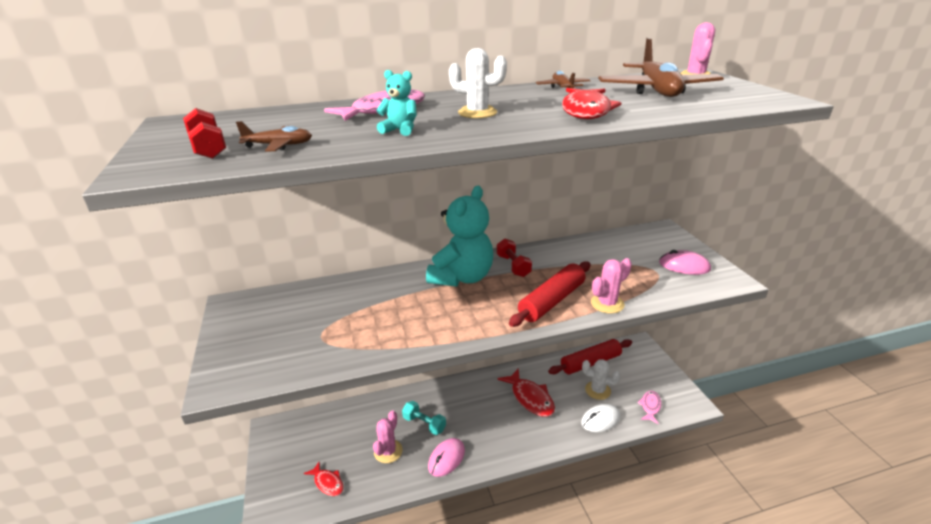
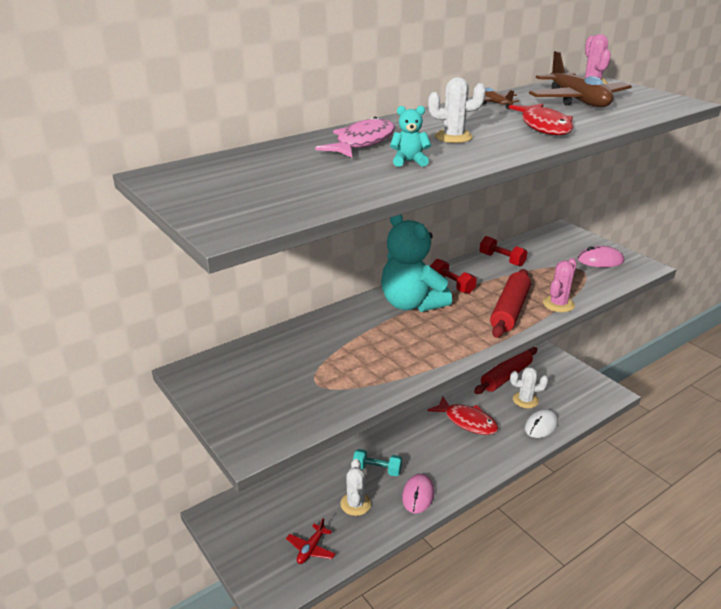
camera: 20 degrees left, 0 degrees up
(208, 148) = (253, 199): red dumbbell -> red dumbbell (502, 260)
(279, 145) = (319, 189): brown plane -> none
(327, 483) = (311, 549): red fish -> red plane
(388, 451) = (355, 504): pink cactus -> white cactus
(462, 277) = (411, 304): turquoise teddy bear -> turquoise teddy bear turned 135 degrees clockwise
(650, 406) = (578, 404): pink fish -> none

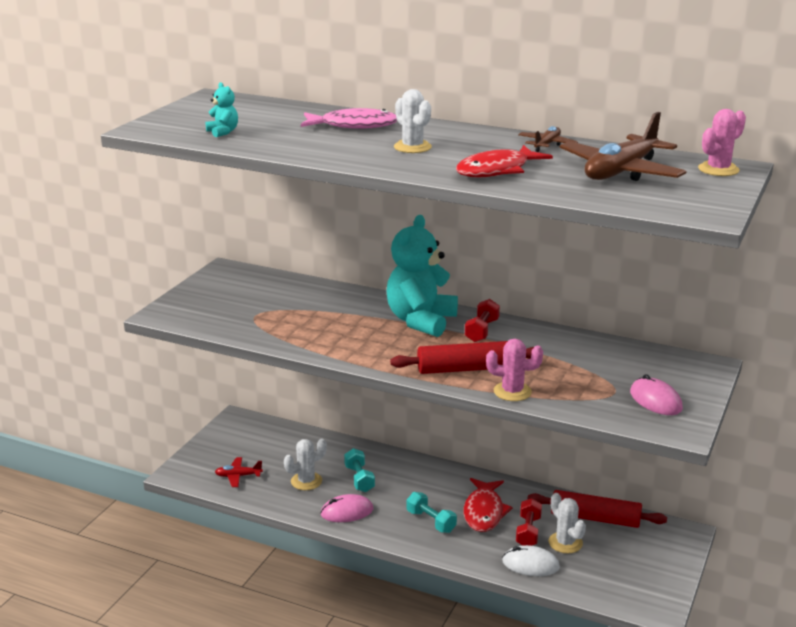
camera: 60 degrees right, 5 degrees down
(409, 161) = (327, 145): turquoise teddy bear -> turquoise teddy bear (223, 132)
(461, 452) = (431, 521): none -> turquoise dumbbell
(502, 260) = (573, 344): red dumbbell -> red dumbbell (528, 532)

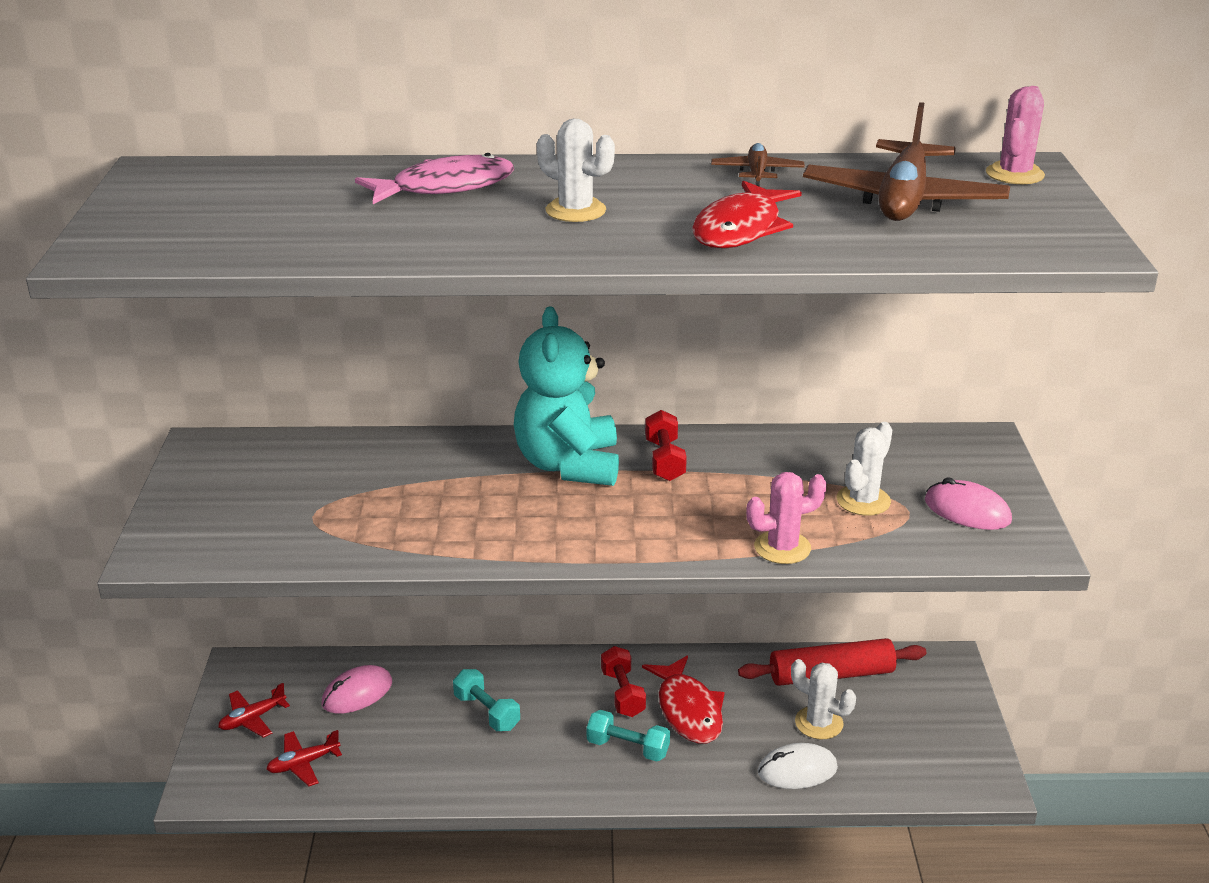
camera: 25 degrees left, 5 degrees up
(223, 132) = (245, 235): turquoise teddy bear -> none
(226, 446) = (252, 719): none -> red plane
(306, 481) = (412, 740): white cactus -> white cactus (863, 501)
(347, 512) = (502, 771): pink mouse -> pink mouse (357, 693)
(466, 369) = (693, 527): red rolling pin -> none
(528, 532) = (763, 722): red dumbbell -> red dumbbell (622, 693)

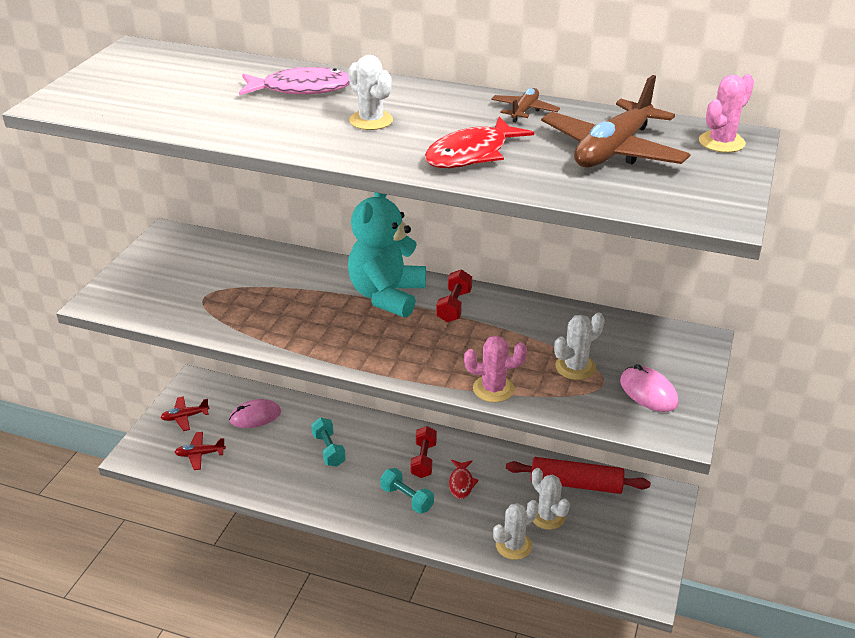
camera: 20 degrees right, 5 degrees up
(688, 710) = (461, 483): red fish -> red fish, size x0.59
(797, 770) = (513, 545): white mouse -> white cactus

